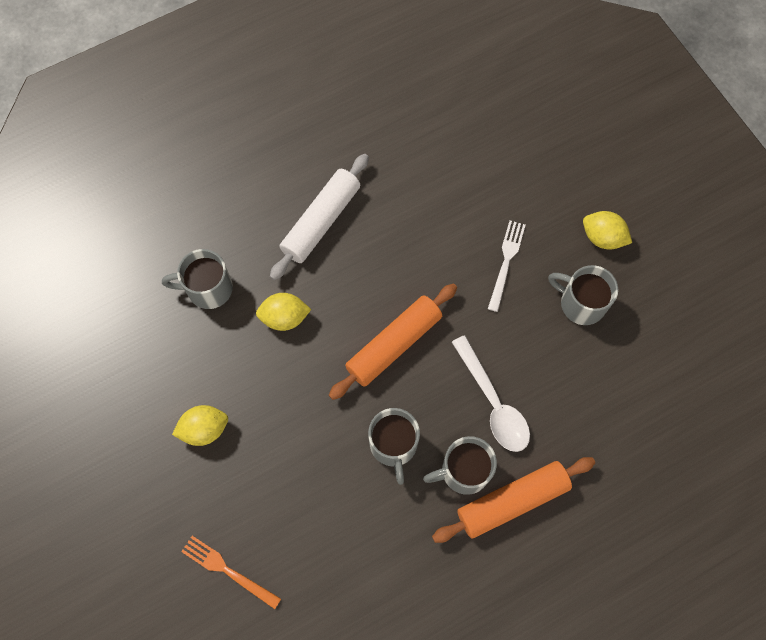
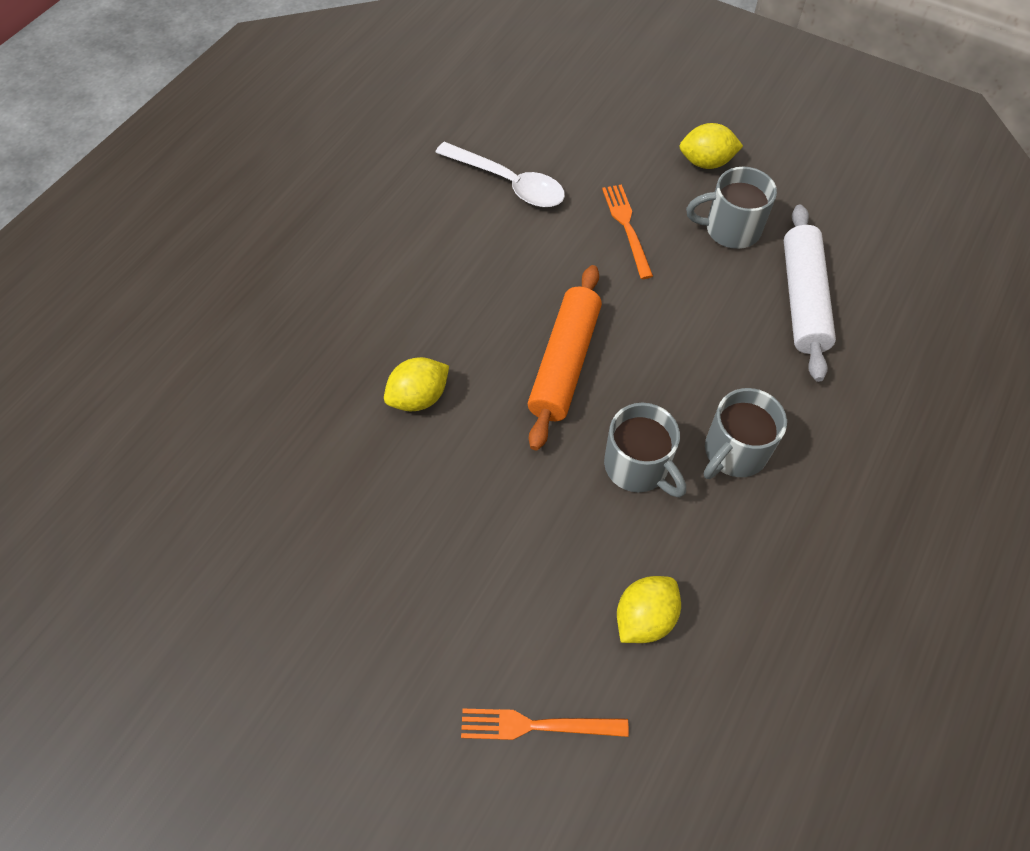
camera: 30 degrees left, 10 degrees down
(204, 429) = (398, 571): yellow lemon -> yellow lemon (644, 618)
(208, 288) = (304, 412): grey mug -> none
(321, 221) = (397, 280): white rolling pin -> white rolling pin (803, 299)
(493, 403) = (714, 366): white spoon -> white spoon (509, 183)
(506, 262) = (627, 227): white fork -> orange fork
(512, 501) = (808, 454): orange rolling pin -> none

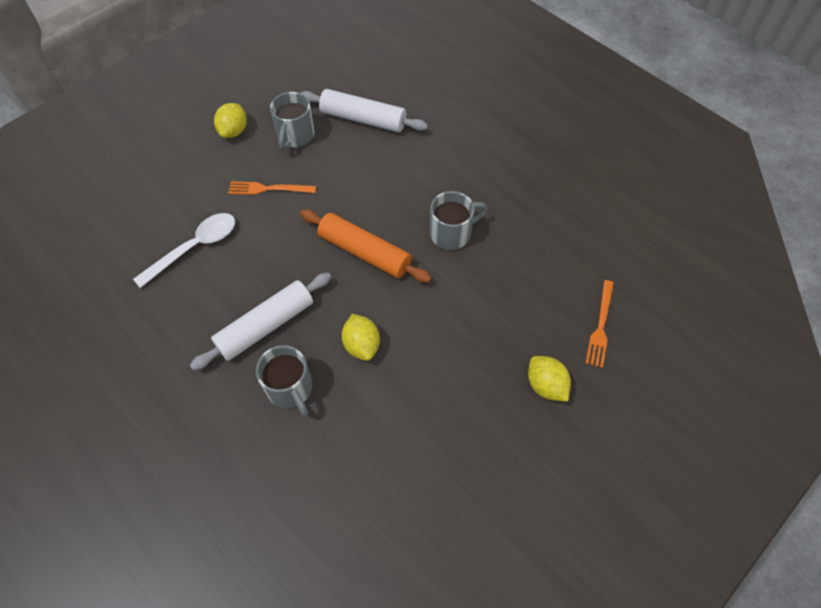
camera: 75 degrees left, 0 degrees up
(419, 287) = (266, 326): none -> white rolling pin
(644, 618) = (547, 257): yellow lemon -> yellow lemon (545, 385)
(734, 452) = (455, 184): grey mug -> grey mug (290, 389)

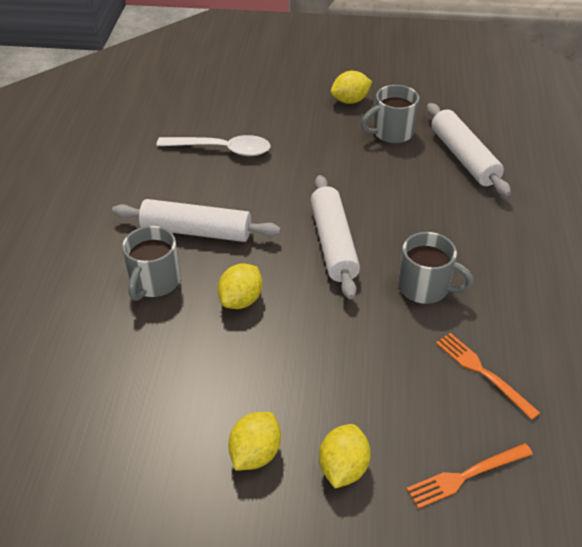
camera: 50 degrees right, 15 degrees down
(269, 189) = (322, 151): orange fork -> orange fork (483, 373)
(364, 252) = (333, 243): orange rolling pin -> white rolling pin
(496, 427) = (255, 453): none -> yellow lemon

